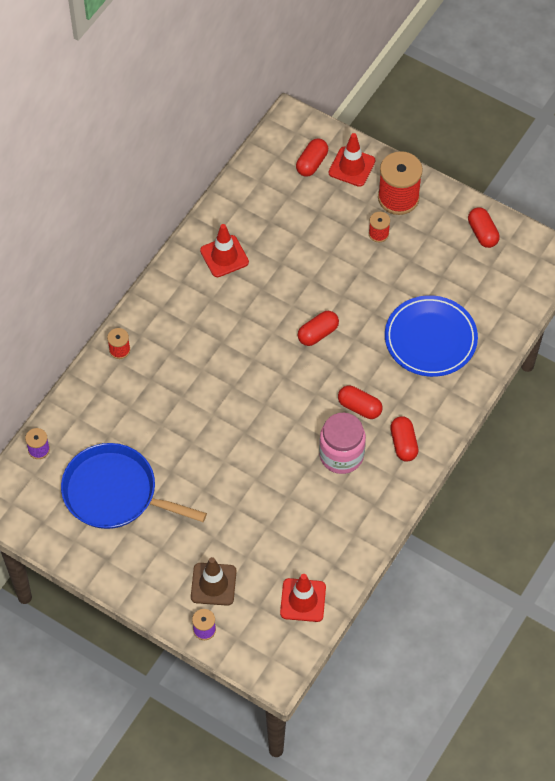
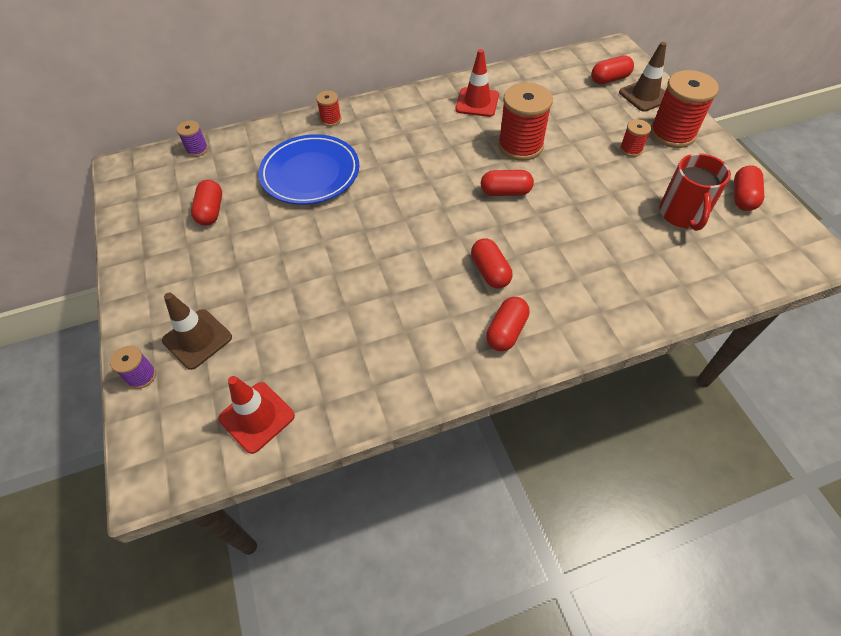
camera: 40 degrees right, 5 degrees down
(115, 493) = (211, 211): blue pan -> red capsule
(294, 282) = (520, 146): none -> red spool
(341, 455) = (433, 302): pink jar -> none
(351, 167) = (644, 96): red traffic cone -> brown traffic cone
(430, 339) = (616, 254): blue plate -> blue plate (310, 173)
(452, 275) = (682, 214): none -> red mug

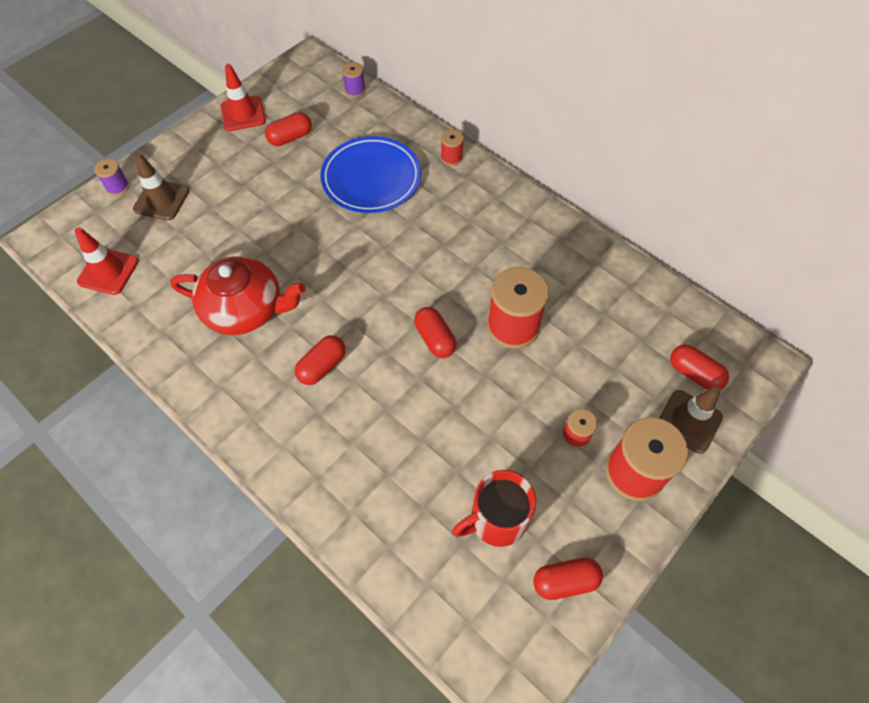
camera: 60 degrees right, 5 degrees up
(392, 308) = (245, 309): none -> red teapot
(477, 102) = (558, 261): red traffic cone -> red traffic cone (243, 114)
(506, 331) = (258, 406): red capsule -> none

